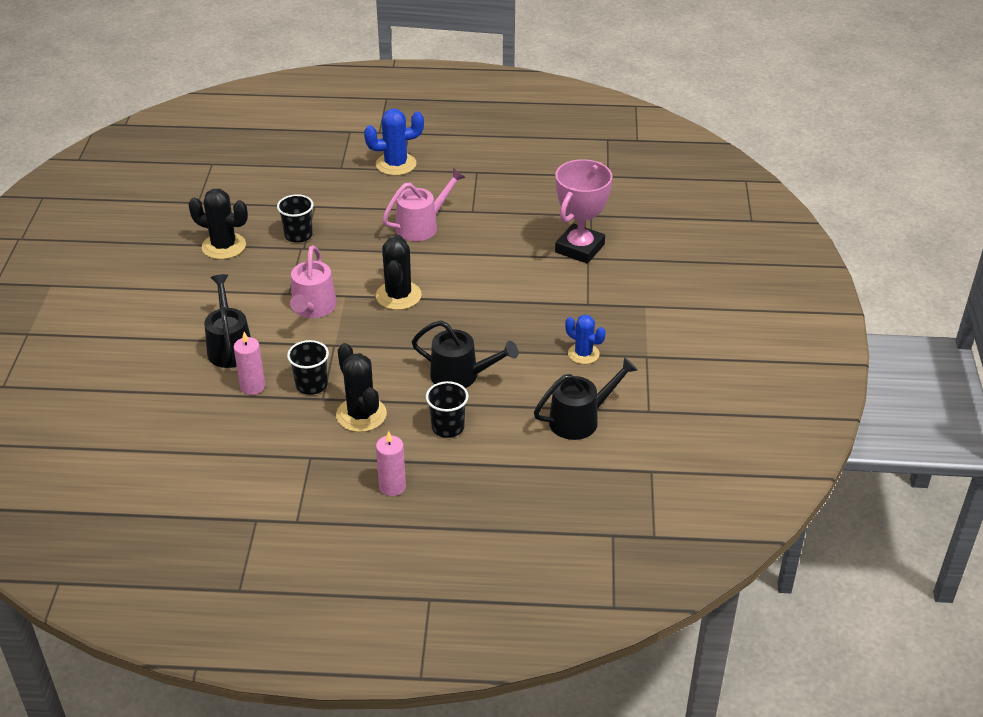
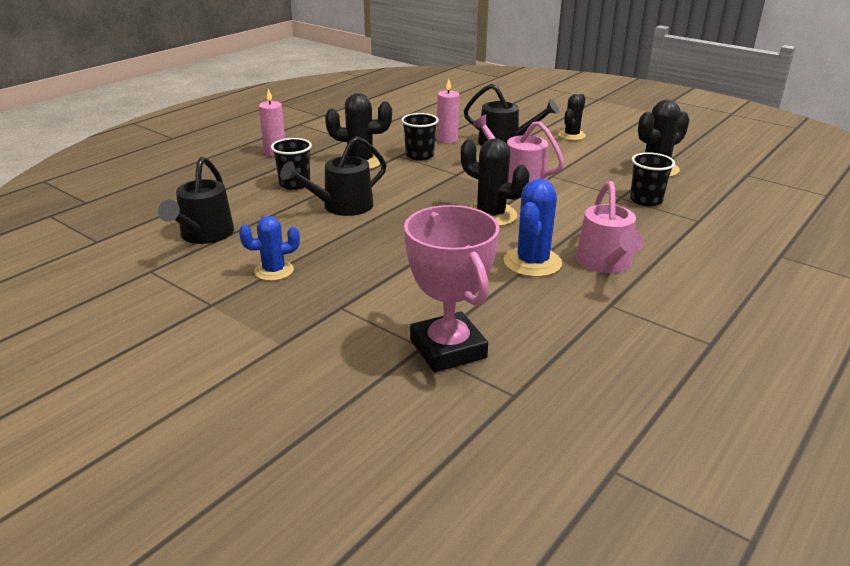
camera: 125 degrees right, 10 degrees down
(172, 314) = (571, 135): none -> black cactus
(396, 164) = (769, 291): blue cactus -> blue cactus (532, 262)

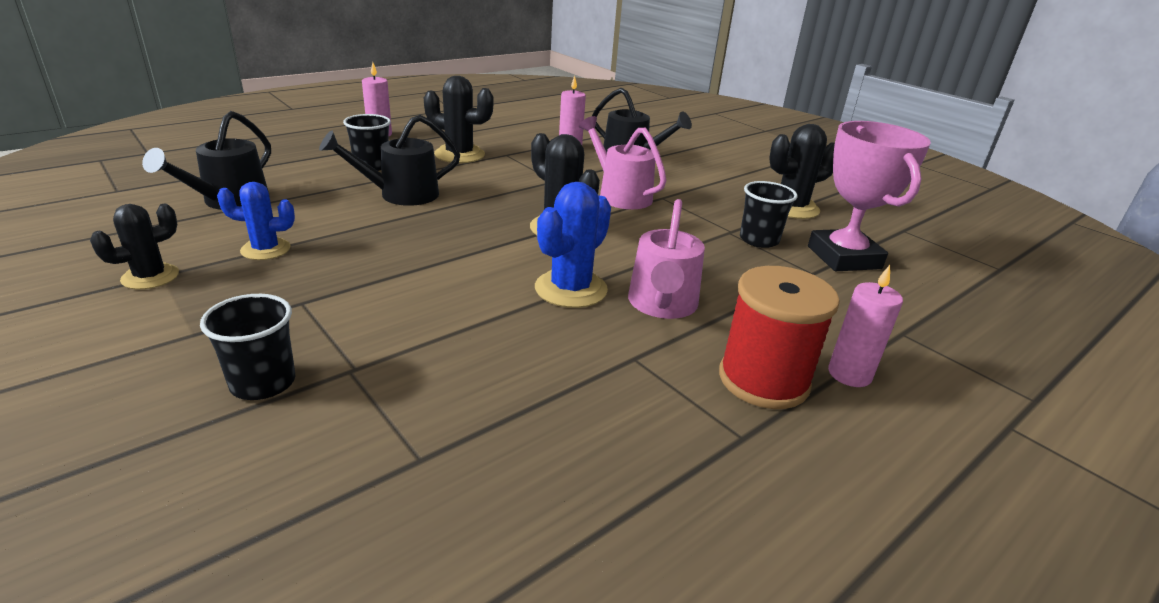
camera: 10 degrees right, 0 degrees up
(419, 156) = (528, 157): black cup -> black cup (263, 383)
(448, 349) = (384, 378): pink trophy -> pink trophy (844, 257)
(571, 135) = (712, 161): black cactus -> black cactus (150, 277)
(704, 304) = (763, 380): none -> red spool
(758, 290) = (849, 374): none -> pink candle

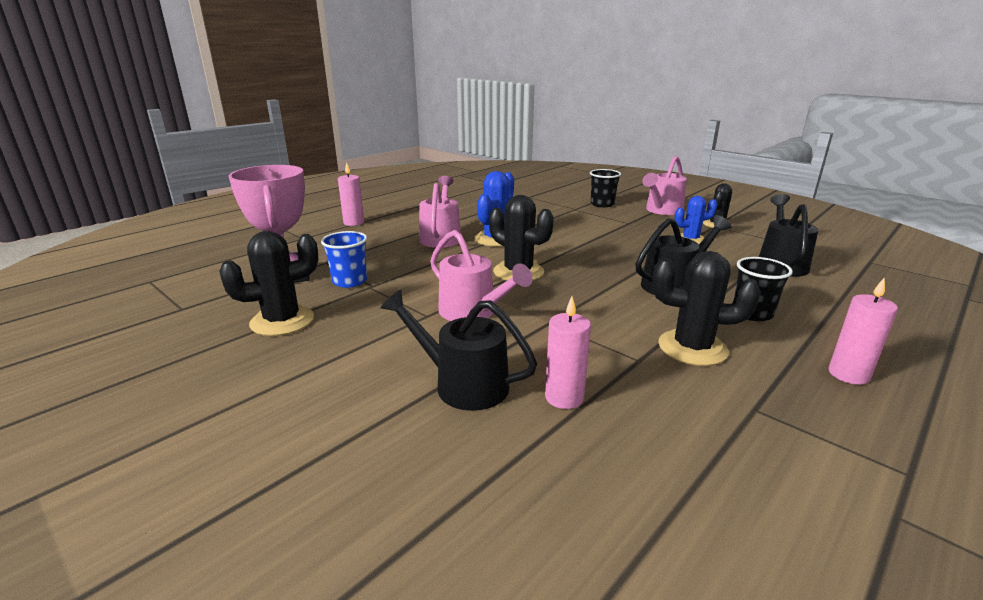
camera: 175 degrees right, 5 degrees down
(169, 334) = (662, 211): none -> pink watering can
(759, 240) = (349, 281): black cup -> blue cup
(763, 380) = (398, 218): red spool -> none

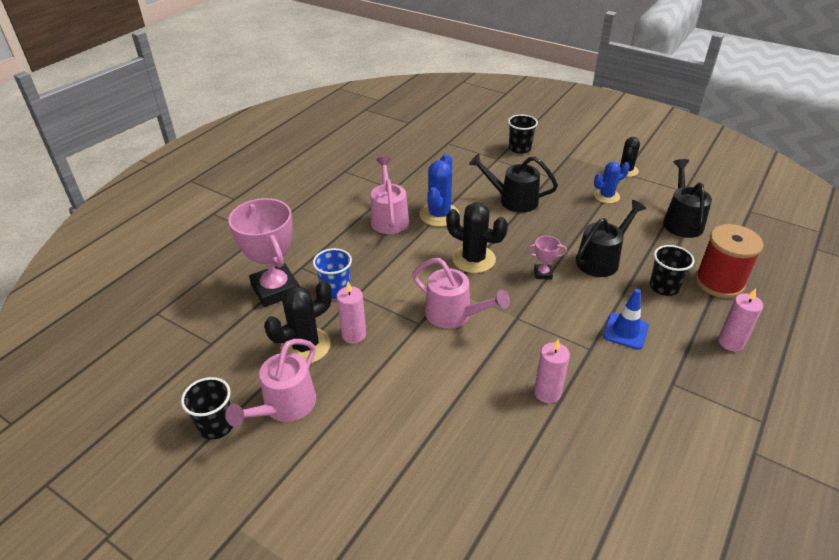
camera: 10 degrees left, 15 degrees up
(119, 379) = (216, 425): none -> black cup
(353, 222) = (296, 204): pink candle -> pink candle (354, 334)
(462, 384) = (473, 391): black watering can -> black watering can (513, 200)
(596, 289) = (543, 273): none -> pink trophy
(662, 211) = (575, 153): pink watering can -> pink watering can (284, 407)
(692, 348) = (625, 331): black cactus -> blue traffic cone
(830, 316) = (719, 282): none -> red spool

